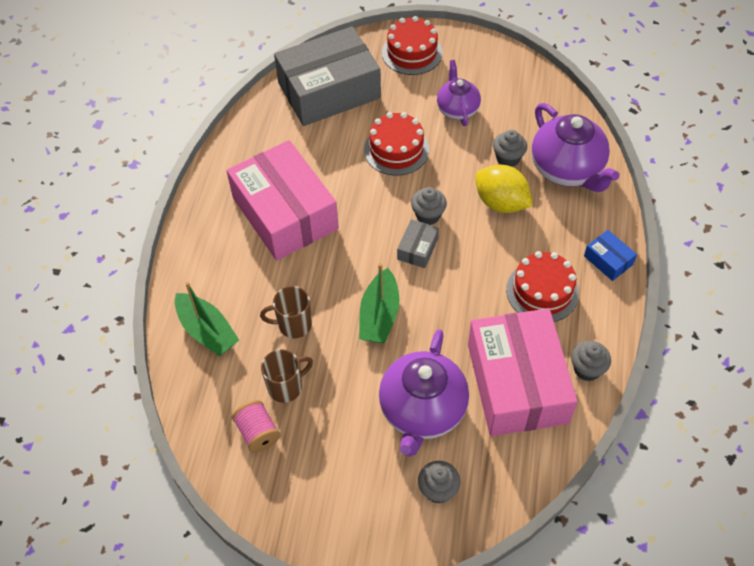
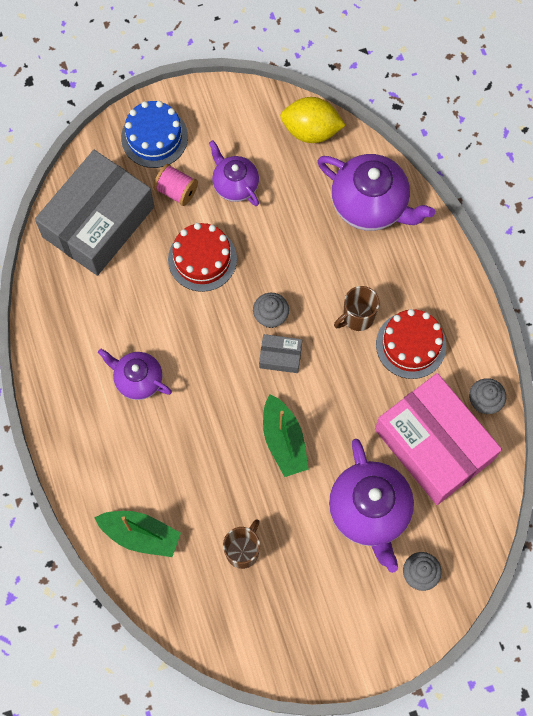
camera: 30 degrees left, 15 degrees up
(258, 433) = (244, 605): pink spool -> pink spool (176, 191)
(285, 213) = (138, 380): pink box -> purple teapot
(293, 325) = (214, 489): brown mug -> brown mug (357, 317)
(412, 52) = (154, 137): red cake -> blue cake
(417, 249) = (280, 356): grey box -> grey box turned 75 degrees counterclockwise
(501, 203) = (329, 270): yellow lemon -> yellow lemon (311, 130)
(508, 158) = (310, 218): grey cupcake -> none
(608, 260) = (451, 284): blue box -> none

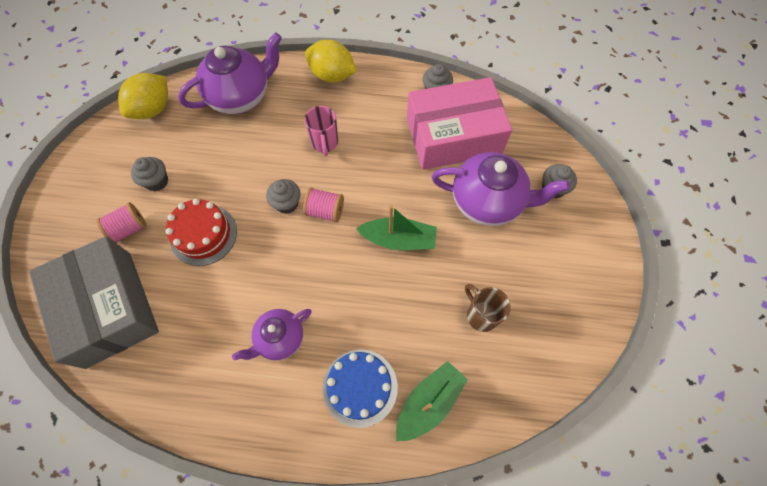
camera: 65 degrees left, 5 degrees down
(154, 137) = (68, 225): blue cake -> blue cake (360, 387)
(235, 185) = (157, 181): purple teapot -> grey cupcake
(280, 356) = (325, 211): grey box -> pink spool
(357, 317) = (325, 143): brown mug -> pink mug
(411, 345) = (367, 117): red cake -> none
(447, 282) = (332, 75): none -> yellow lemon

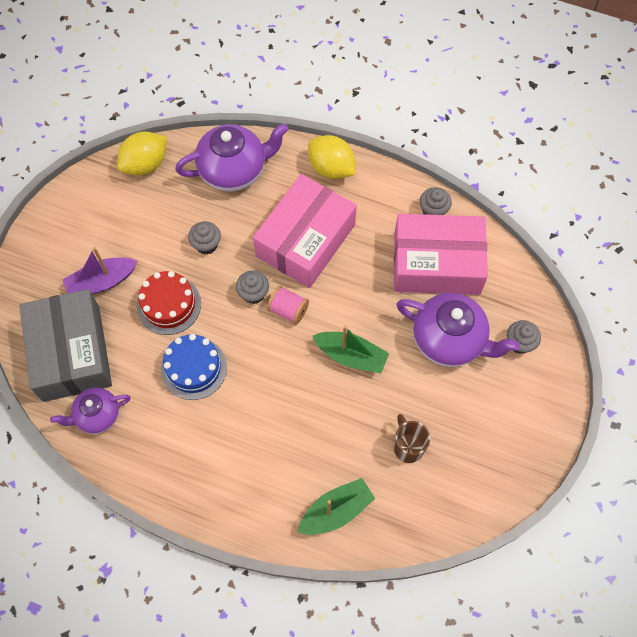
camera: 15 degrees right, 0 degrees up
(129, 229) = (102, 282): pink spool -> purple boat
(157, 181) = (136, 241): grey cupcake -> grey cupcake (206, 245)
(279, 339) = (217, 420): purple teapot -> purple teapot (97, 416)
(325, 143) = (305, 240): pink mug -> pink box
(360, 387) = (278, 481): blue cake -> blue cake (194, 368)

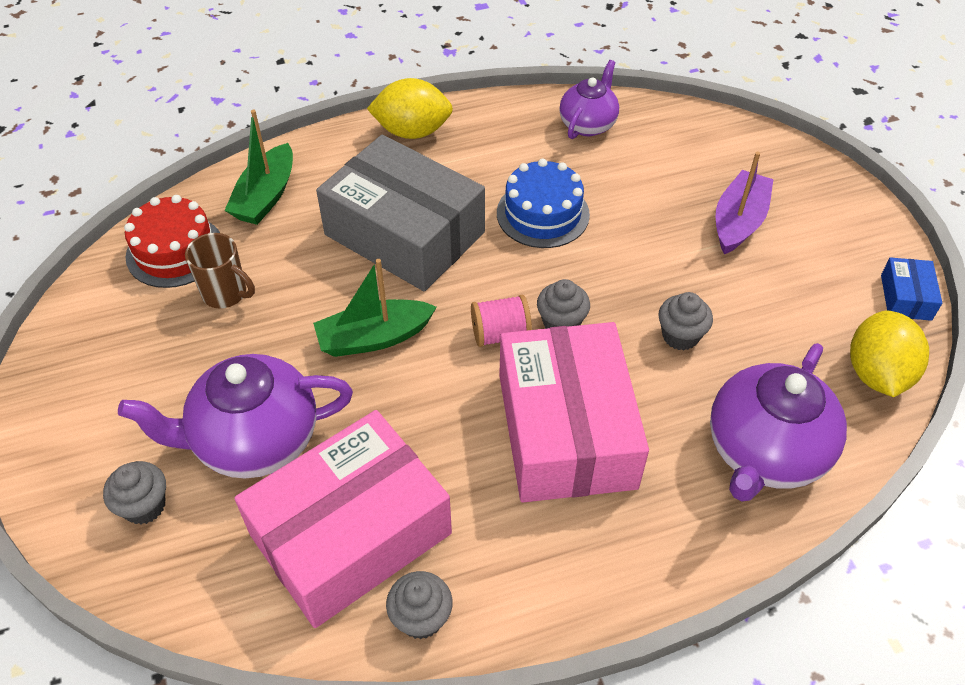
camera: 140 degrees right, 15 degrees down
(71, 353) = (679, 150): grey box -> grey box (404, 233)
(83, 184) = (906, 297): none -> blue box
(169, 305) = (641, 249): red cake -> red cake (175, 251)
(331, 168) = (640, 565): yellow lemon -> yellow lemon (412, 131)

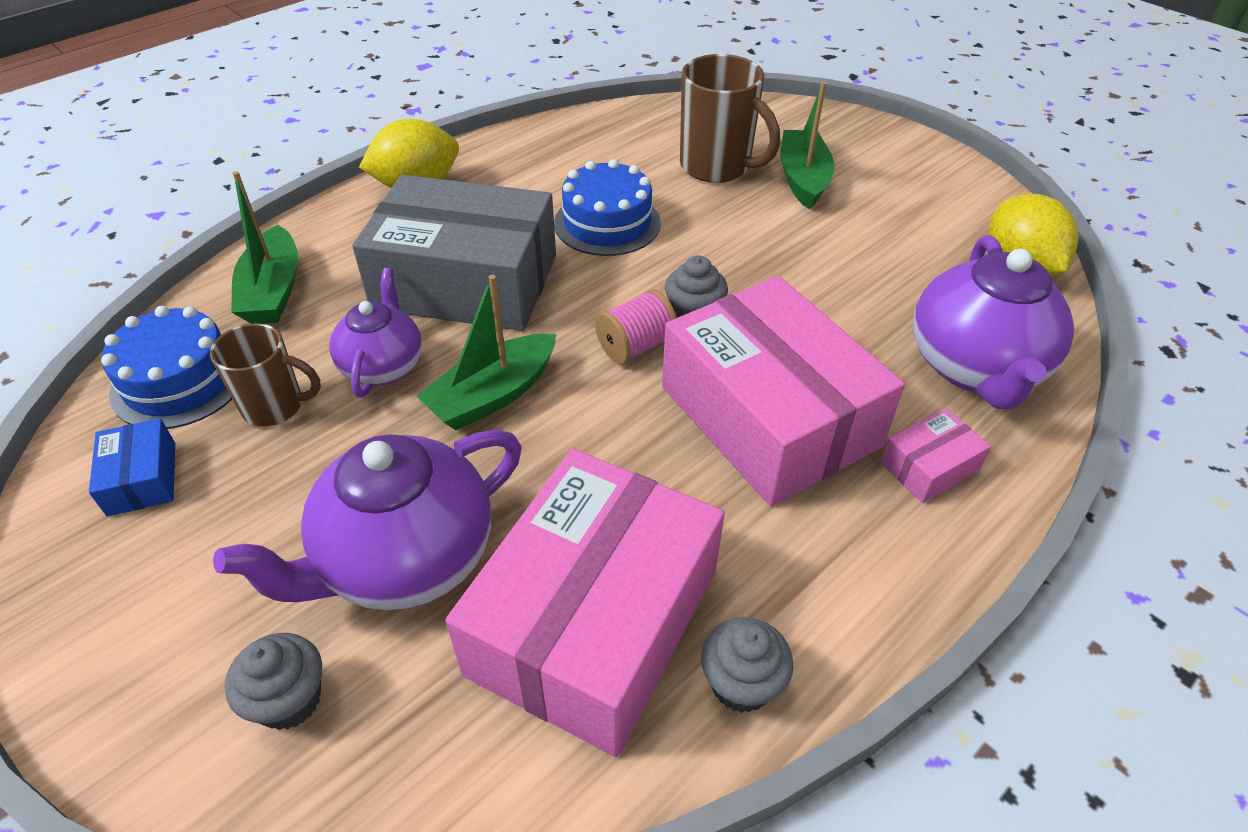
camera: 25 degrees left, 5 degrees down
(175, 251) = (180, 381): red cake -> blue cake
(588, 124) = (601, 136): purple teapot -> purple teapot (383, 366)
(664, 519) = (929, 466): none -> pink box
(669, 186) = (717, 167): none -> brown mug
(680, 336) = (820, 291): grey cupcake -> none
(738, 221) = (803, 179): purple boat -> green boat
(906, 297) = (993, 199): blue box -> blue box (142, 478)

